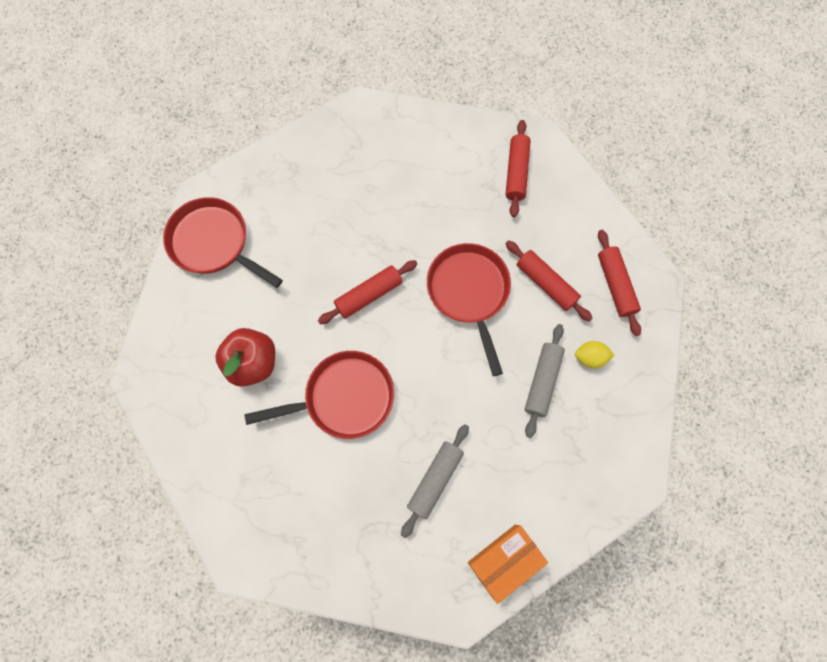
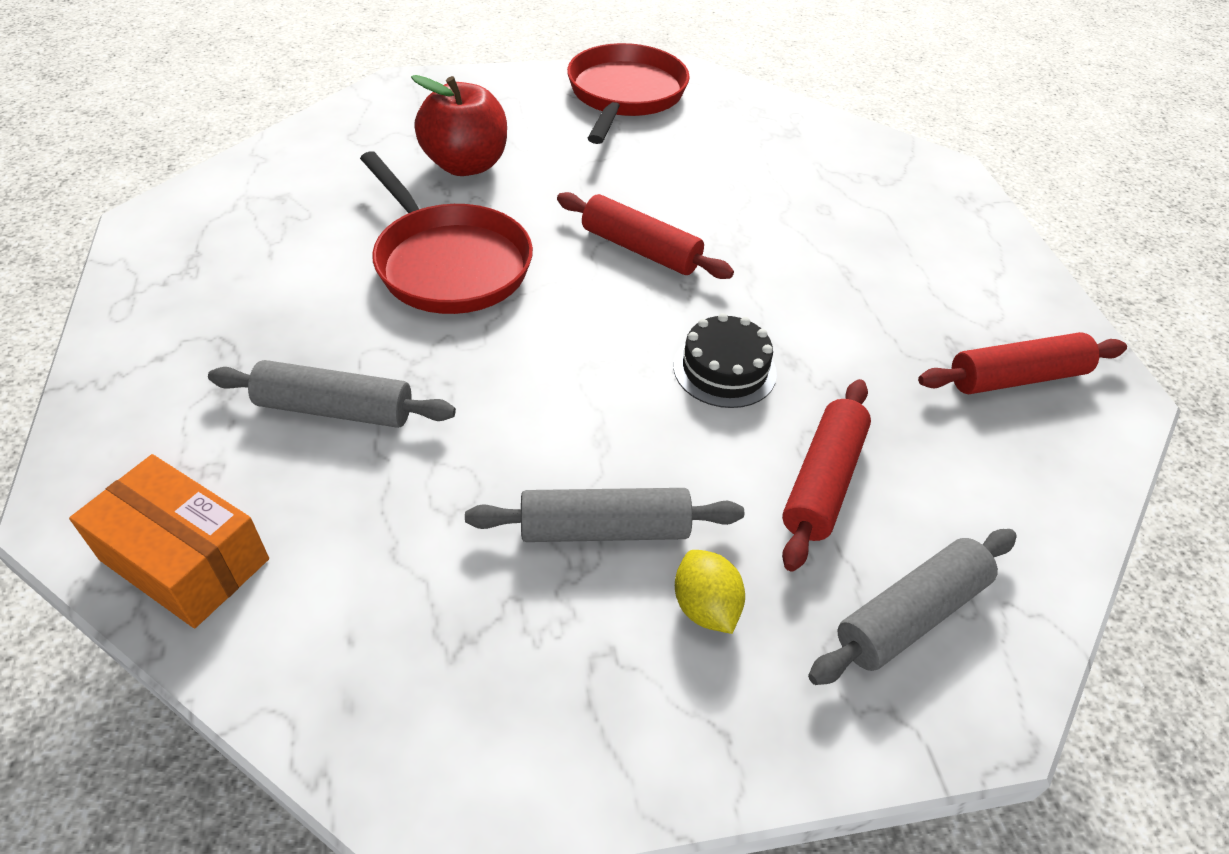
camera: 65 degrees right, 25 degrees down
(469, 293) = (724, 369): red pan -> black cake
(615, 285) = (910, 615): red rolling pin -> grey rolling pin

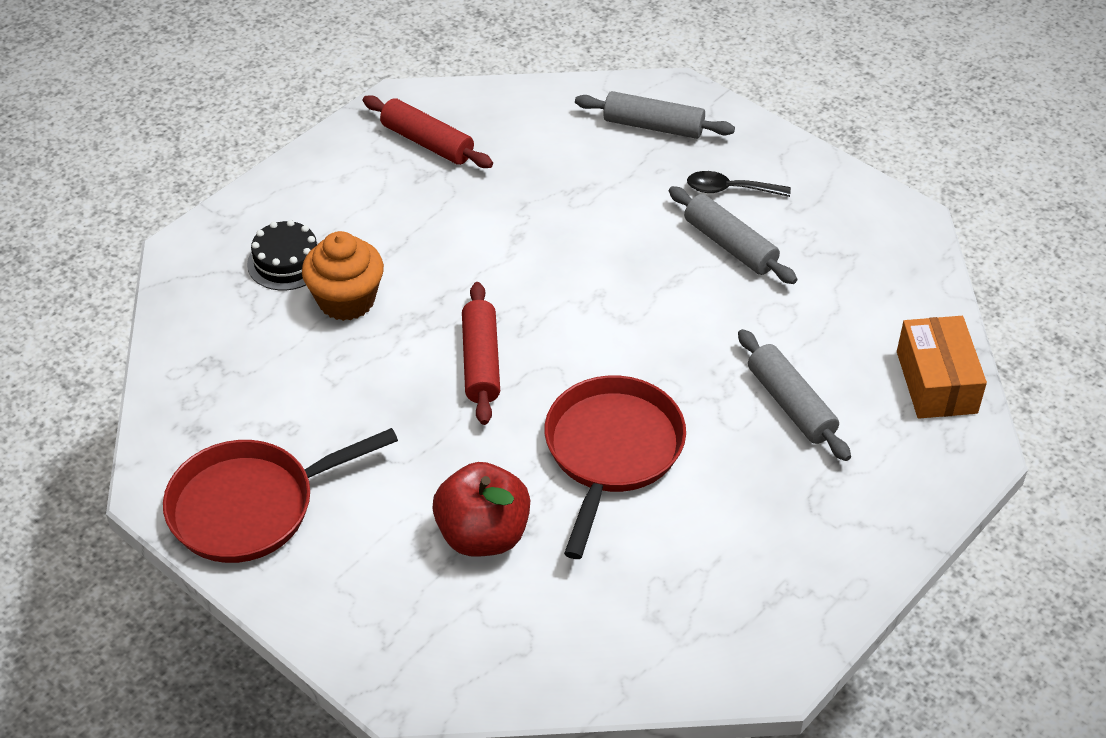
camera: 125 degrees left, 0 degrees up
(705, 607) = (730, 189): yellow lemon -> black spoon
(724, 369) = (559, 260): black cake -> black cake (286, 262)
(799, 218) = (346, 300): none -> orange cupcake
(822, 481) = (603, 184): red rolling pin -> none

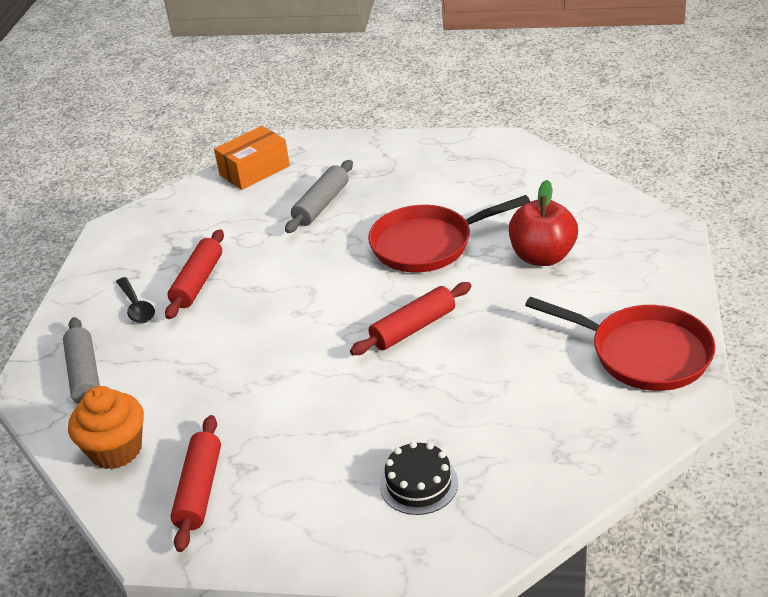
camera: 120 degrees left, 10 degrees down
(346, 300) = (424, 424): orange cupcake -> orange cupcake (116, 450)
(730, 245) = (198, 282): grey rolling pin -> red rolling pin

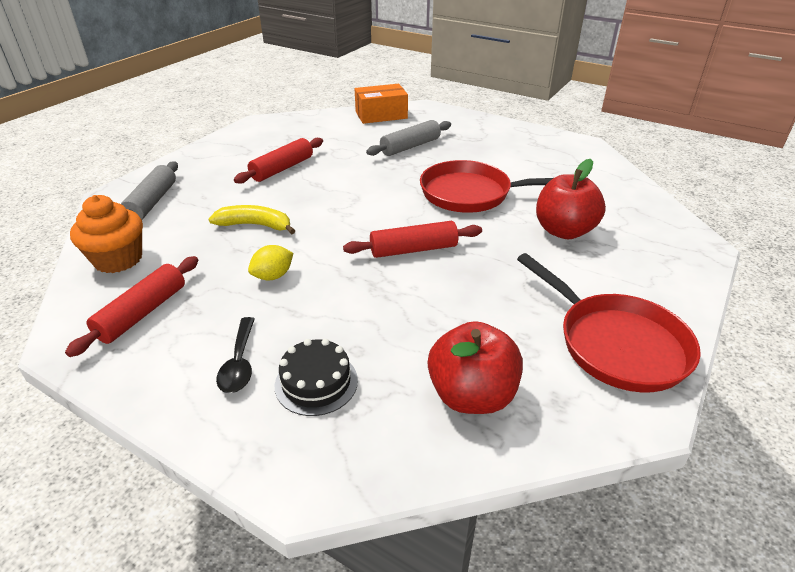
camera: 20 degrees right, 0 degrees up
(137, 307) = (228, 171): black spoon -> black spoon (239, 363)
(229, 360) = (255, 225): none -> yellow banana
(296, 406) = (273, 276): none -> yellow lemon
(554, 442) = (471, 395): none -> red apple

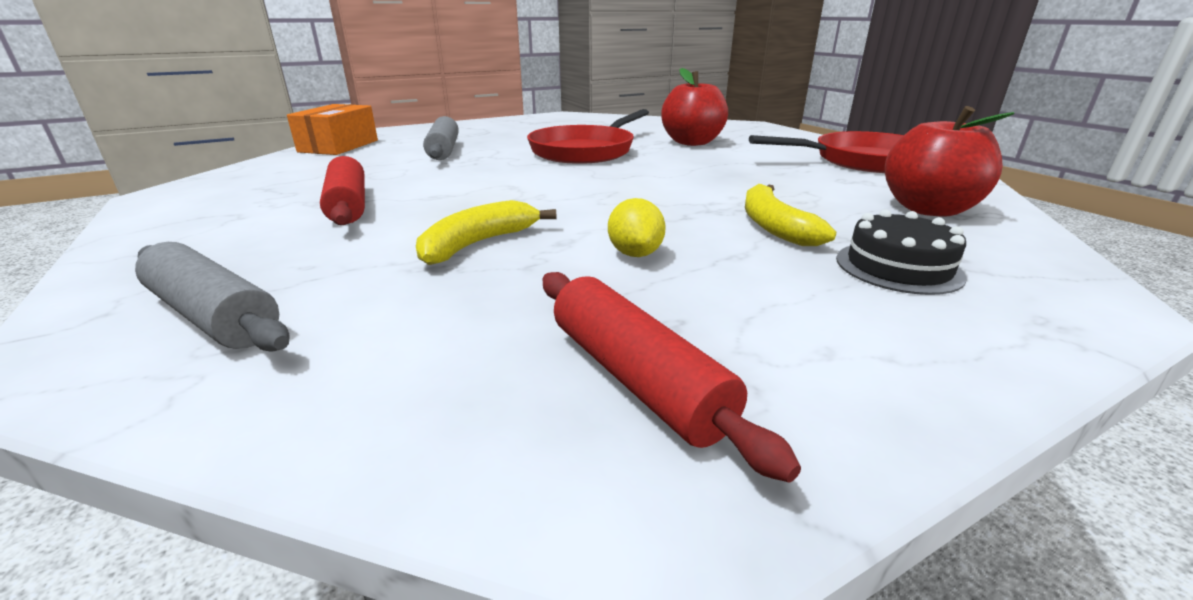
camera: 60 degrees left, 10 degrees down
(118, 259) = (385, 386): orange cupcake -> none
(239, 363) = (842, 307): black spoon -> none
(359, 318) = (774, 226): none -> yellow banana
(413, 249) = (660, 184): red rolling pin -> none

